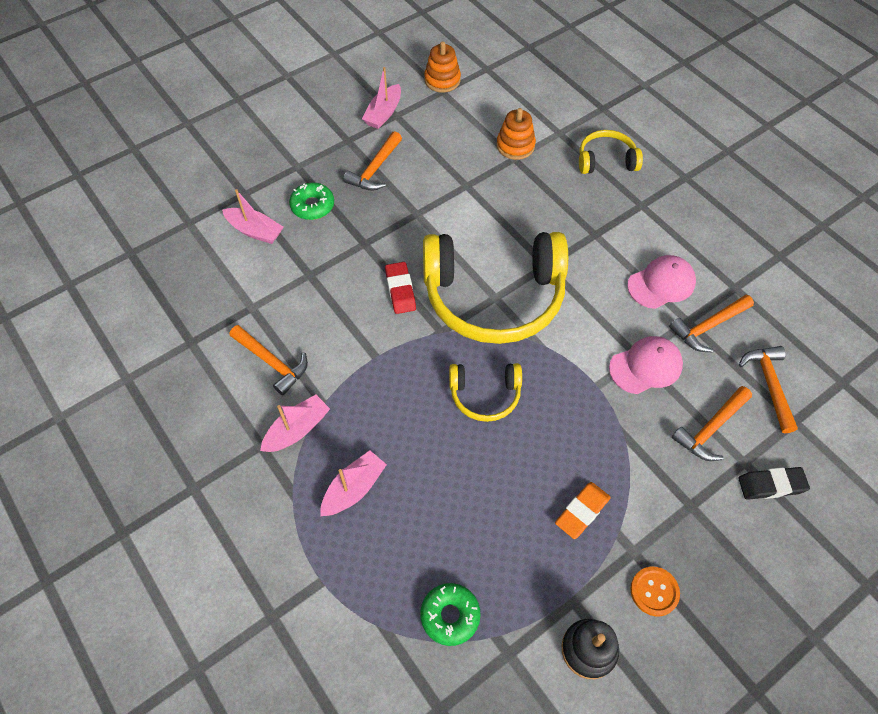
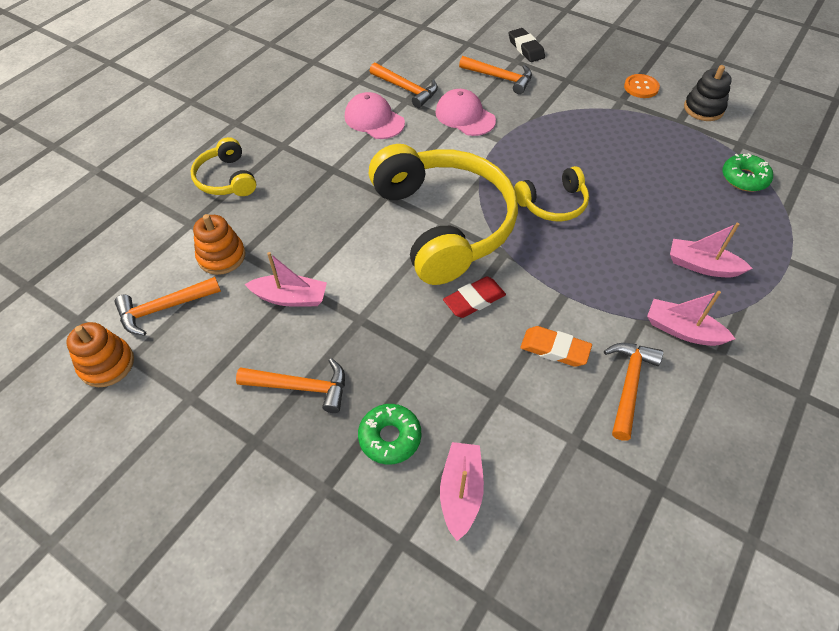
camera: 110 degrees left, 5 degrees down
(383, 113) = (189, 414): pink boat -> pink boat (290, 298)
(485, 395) = (553, 204): yellow headphones -> yellow headphones turned 90 degrees clockwise
(582, 511) = (612, 128): orange eraser -> orange eraser (554, 349)
(769, 385) = (444, 56): orange hammer -> orange hammer (164, 308)

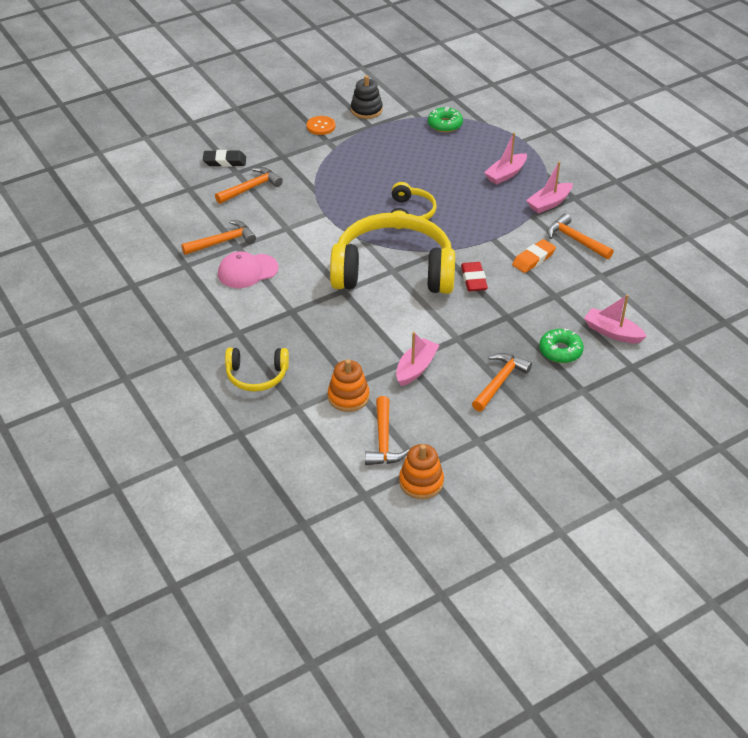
camera: 65 degrees left, 10 degrees down
(465, 116) = (283, 222): pink cap -> none

